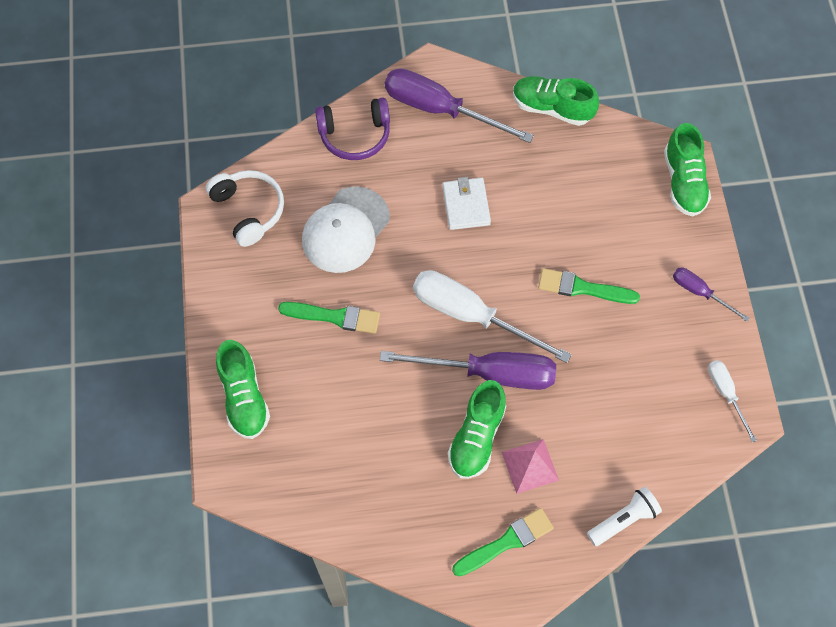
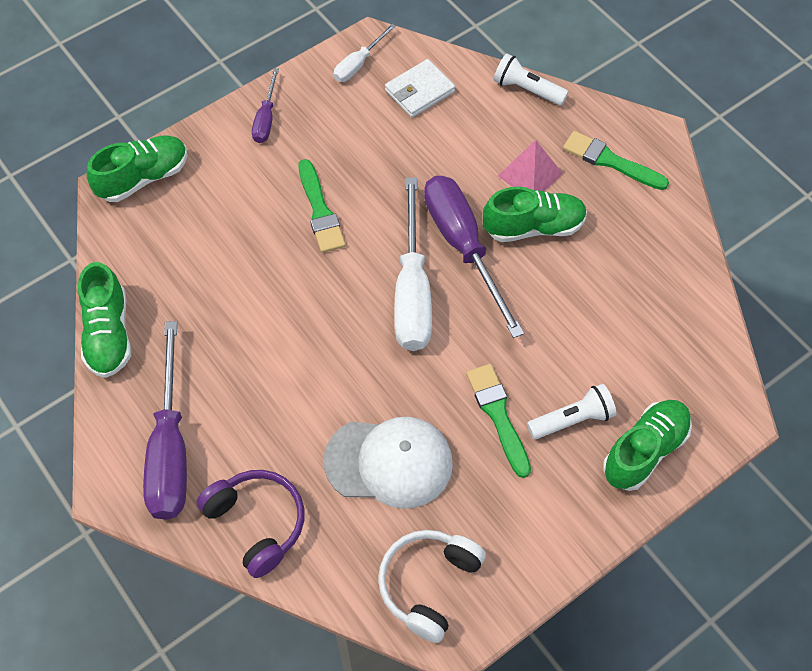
camera: 120 degrees left, 5 degrees down
(299, 364) = (572, 419): none -> white flashlight
(466, 205) = (285, 358): white wallet -> white wallet (419, 91)

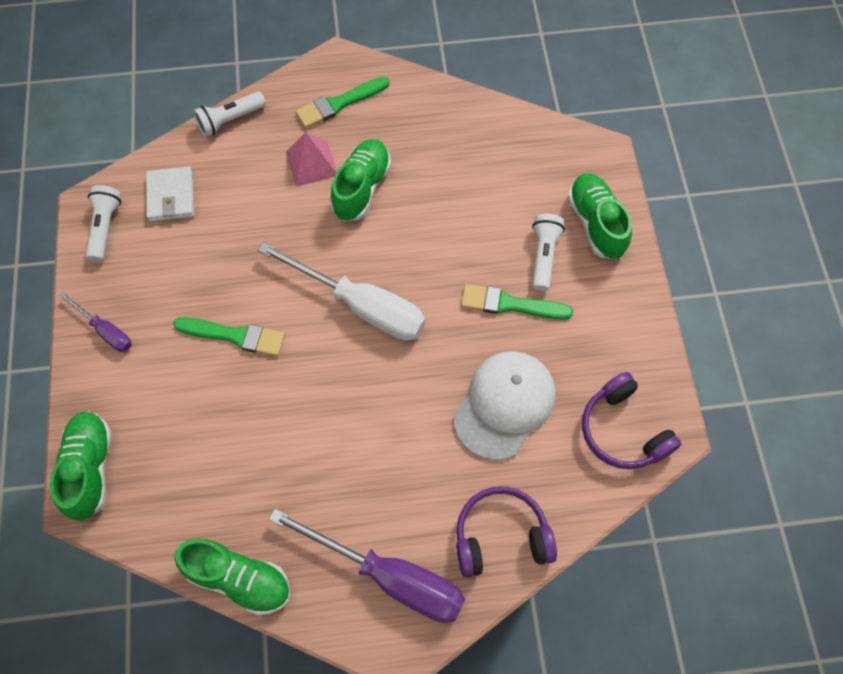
camera: 60 degrees left, 5 degrees up
(358, 64) = (105, 227): white screwdriver -> white flashlight
(428, 584) = (622, 430): white headphones -> purple headphones
(463, 246) = (345, 246): purple screwdriver -> none

